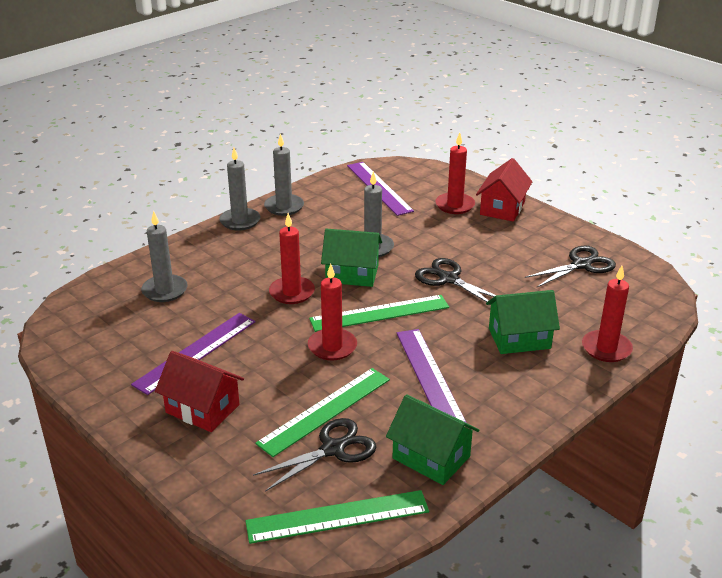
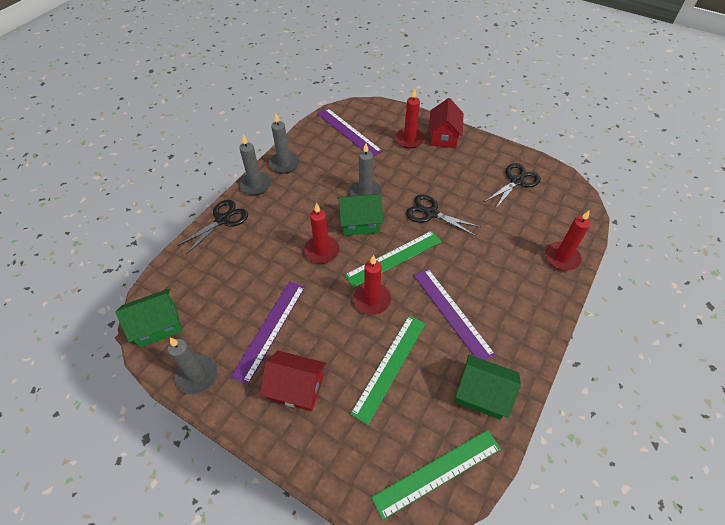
camera: 15 degrees left, 20 degrees up
(165, 290) = (222, 270): grey candle -> grey candle (197, 375)
(332, 449) = (409, 404): black scissors -> black scissors (222, 220)
(519, 338) = (500, 261): green house -> green house (158, 325)

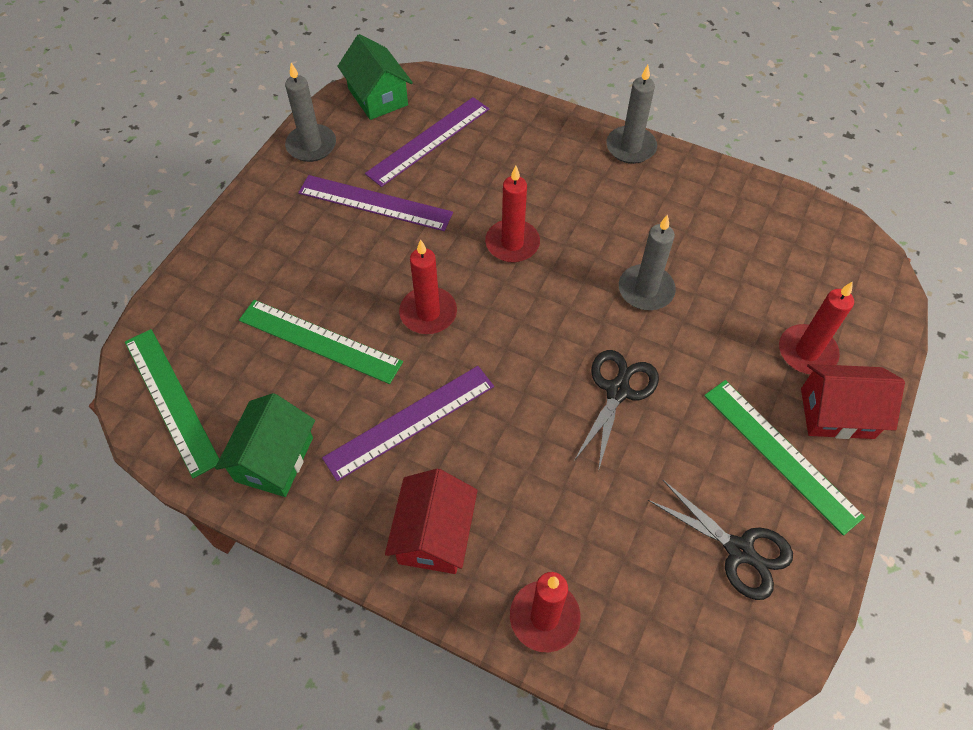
camera: 85 degrees right, 5 degrees up
(222, 220) = (553, 123): black scissors -> none
(284, 164) = (686, 175): grey candle -> none
(296, 388) = (292, 241): red house -> red house (434, 534)
(348, 132) = (795, 253): purple ruler -> purple ruler (428, 140)
(360, 223) = (577, 287): green house -> none
(394, 258) = (509, 338): green ruler -> green ruler (780, 454)

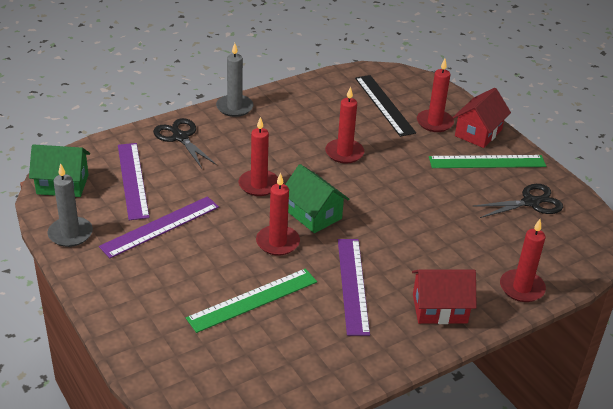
camera: 60 degrees left, 20 degrees down
(171, 400) = (233, 394): green ruler -> none
(274, 459) = (328, 359): green house -> green house (313, 214)
(434, 534) = (439, 308): red house -> red house turned 45 degrees counterclockwise
(617, 391) = (402, 195): black scissors -> black scissors (180, 137)
(646, 290) = (344, 153): grey candle -> red candle
(788, 280) = (384, 105): none -> black ruler

